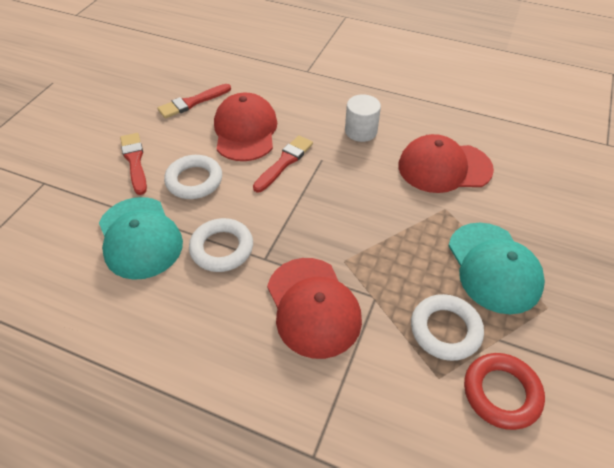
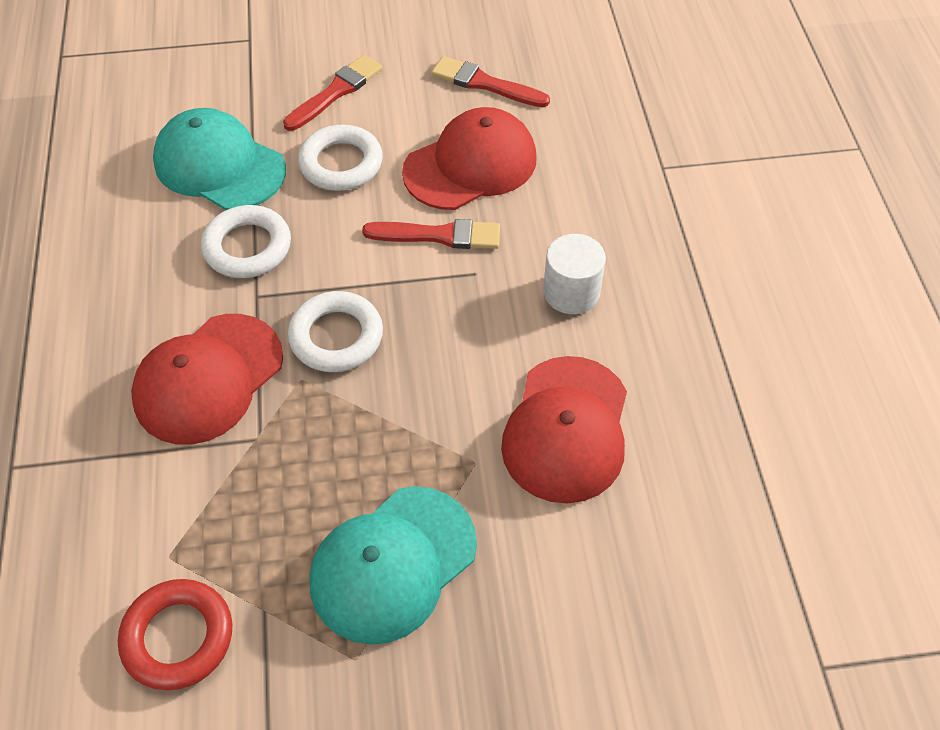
camera: 60 degrees right, 5 degrees up
(140, 237) = (219, 165): turquoise cap -> turquoise cap turned 90 degrees clockwise
(444, 167) = (566, 429): red cap -> red cap turned 135 degrees counterclockwise
(445, 330) = (246, 538): white ring -> white ring (336, 337)

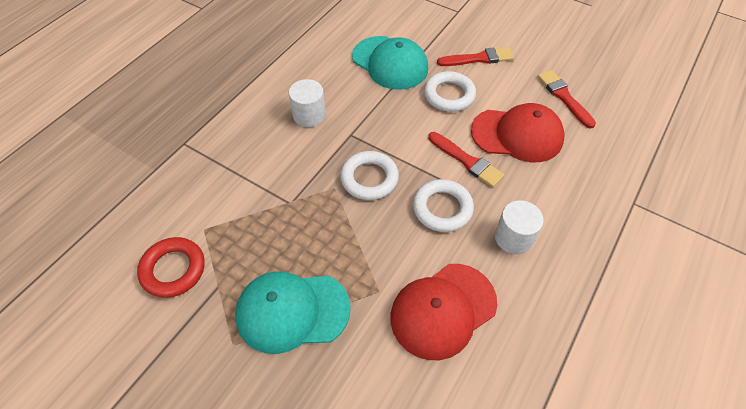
camera: 40 degrees right, 0 degrees up
(170, 306) = (309, 115): none -> white cylinder
(208, 379) = (294, 159): red cap -> none
(219, 165) = (390, 63): turquoise cap -> turquoise cap turned 150 degrees clockwise
(247, 247) = (368, 109): white ring -> white ring (442, 208)

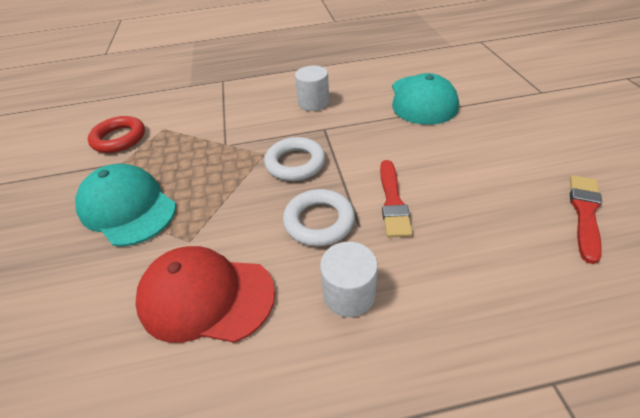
camera: 50 degrees right, 10 degrees down
(449, 95) = (446, 145): white ring -> none
(478, 59) = (516, 133): red brush -> none
(517, 135) = (476, 212): red cap -> none

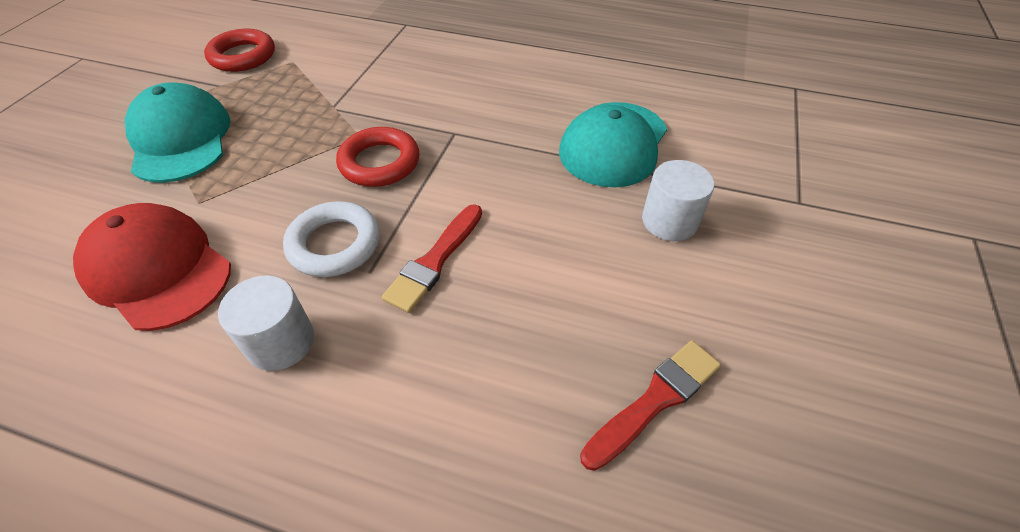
camera: 25 degrees right, 5 degrees up
(295, 163) = (379, 162): white ring -> red ring
(313, 103) = (476, 93): white cylinder -> white cylinder (669, 221)

